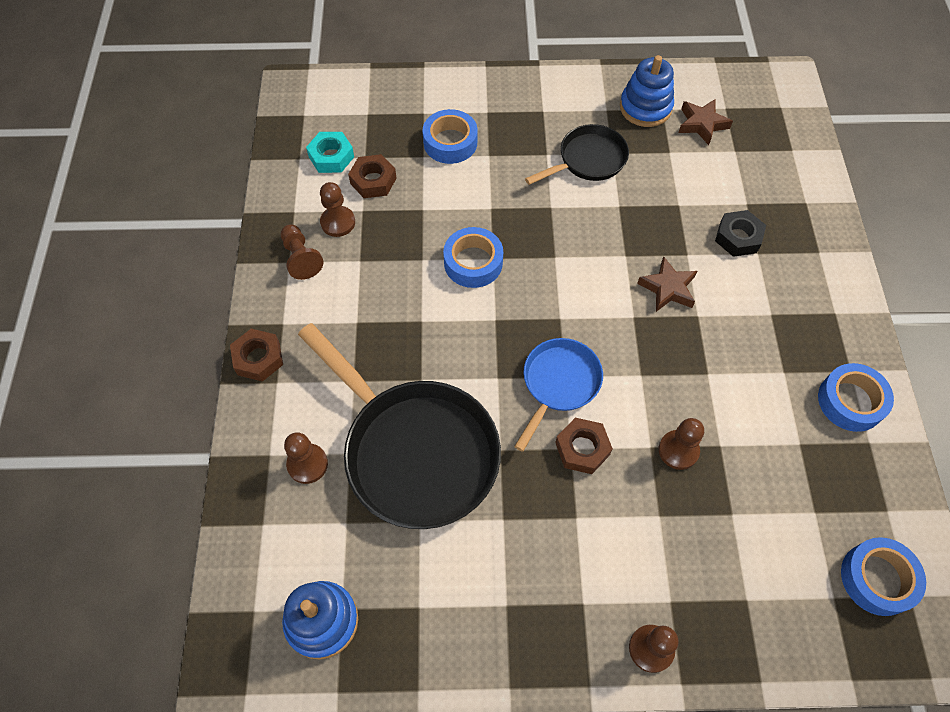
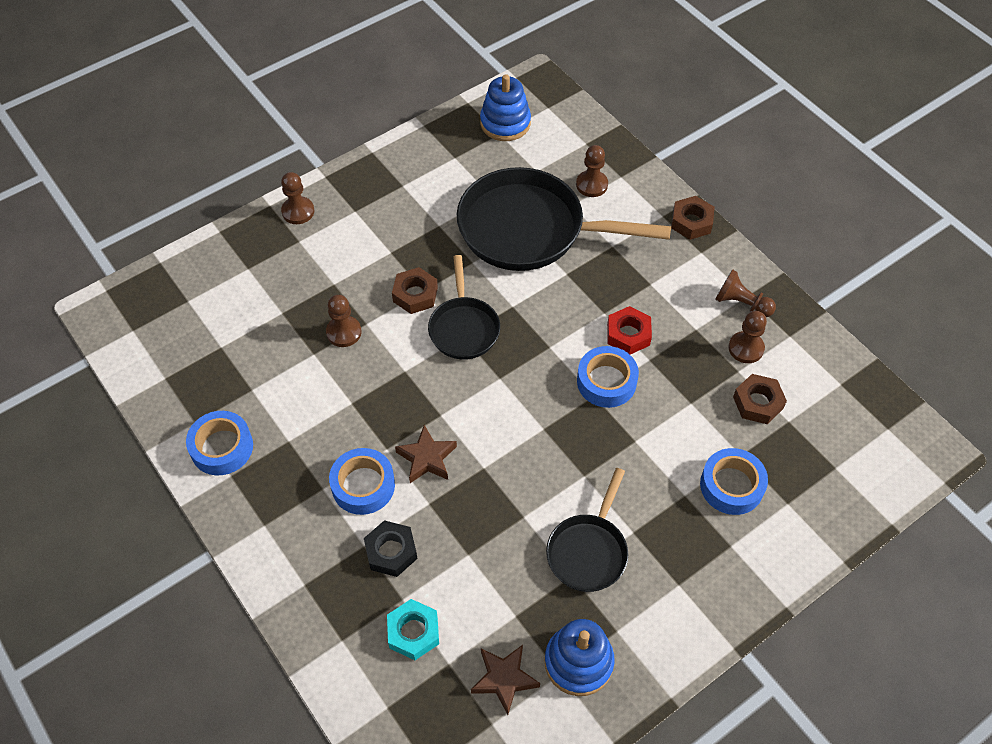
camera: 145 degrees right, 5 degrees down
(331, 157) = (816, 402): turquoise nut -> turquoise nut (413, 632)
(419, 289) = (628, 334): none -> red nut
(559, 384) = (463, 328): blue pan -> black pan
(877, 579) = (160, 328): blue tape -> blue tape (363, 485)

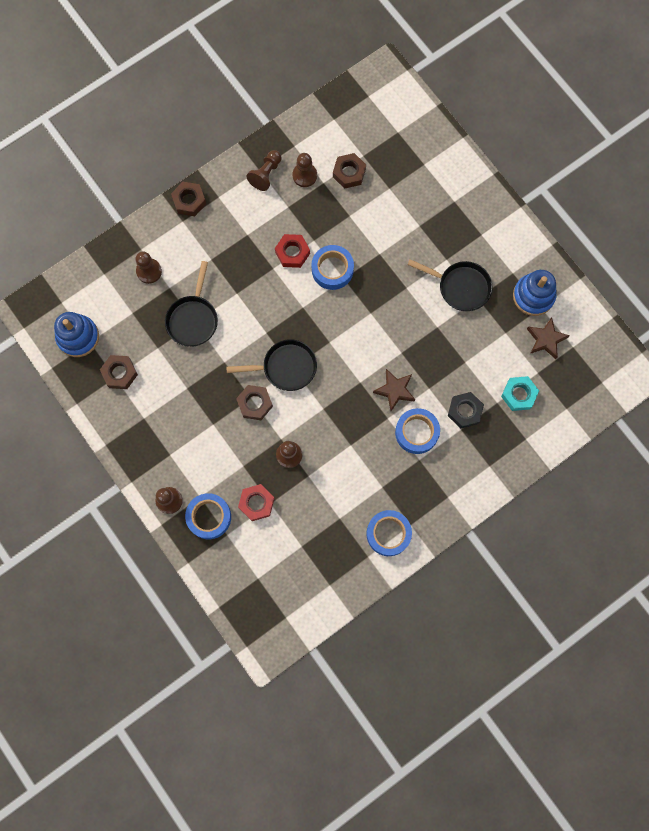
camera: 90 degrees left, 20 degrees up
(283, 298) = (256, 503): none -> red nut
(459, 161) = (120, 373): none -> brown nut
(529, 229) = (193, 319): black pan -> black pan, size x0.54
(731, 486) = (412, 196): blue tape -> blue tape (209, 517)

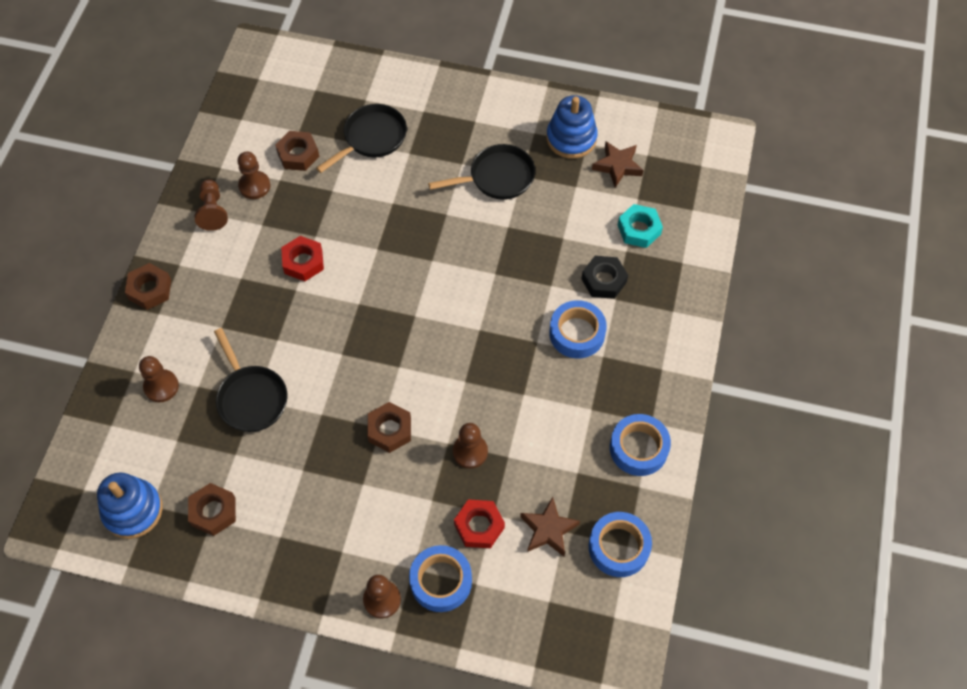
camera: 40 degrees left, 15 degrees down
(286, 367) = (391, 371): black pan -> black pan (372, 138)
(332, 269) = (358, 249): blue tape -> blue tape (618, 547)
(395, 390) = (520, 312): brown star -> brown star (548, 530)

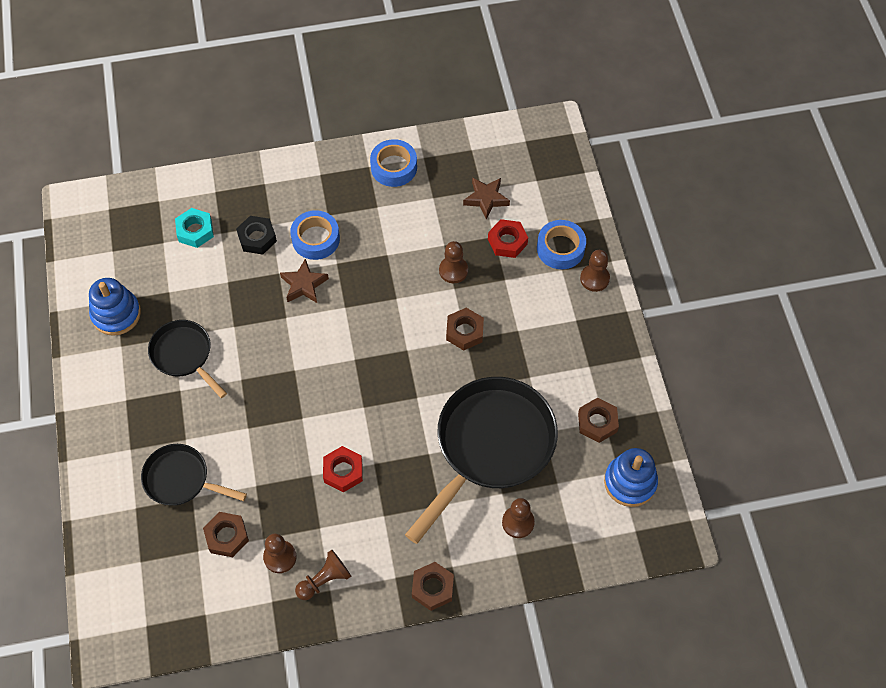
camera: 115 degrees left, 0 degrees up
(251, 397) = (490, 446): black pan -> black pan, size x1.85
(617, 166) = (134, 268): brown star -> brown star (304, 285)
(618, 547) = (475, 154): blue tape -> none

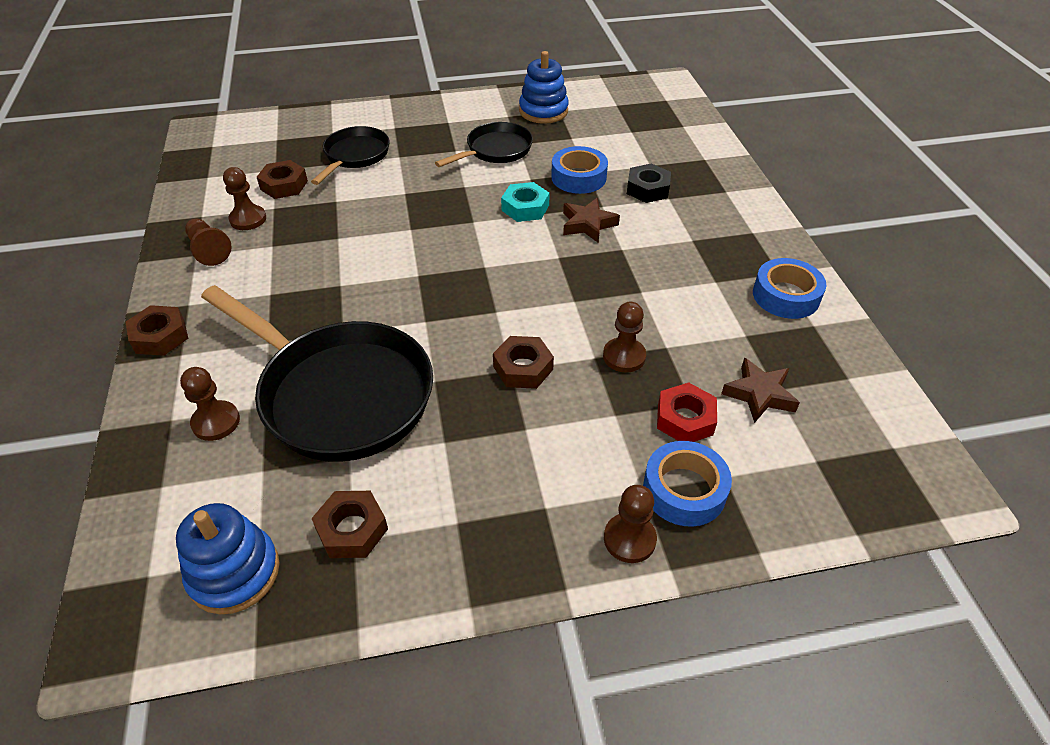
camera: 90 degrees right, 15 degrees down
(195, 231) = (649, 149): turquoise nut -> turquoise nut (525, 208)
(315, 239) = (654, 231): blue tape -> blue tape (578, 177)
(343, 471) = (336, 260): red nut -> none

